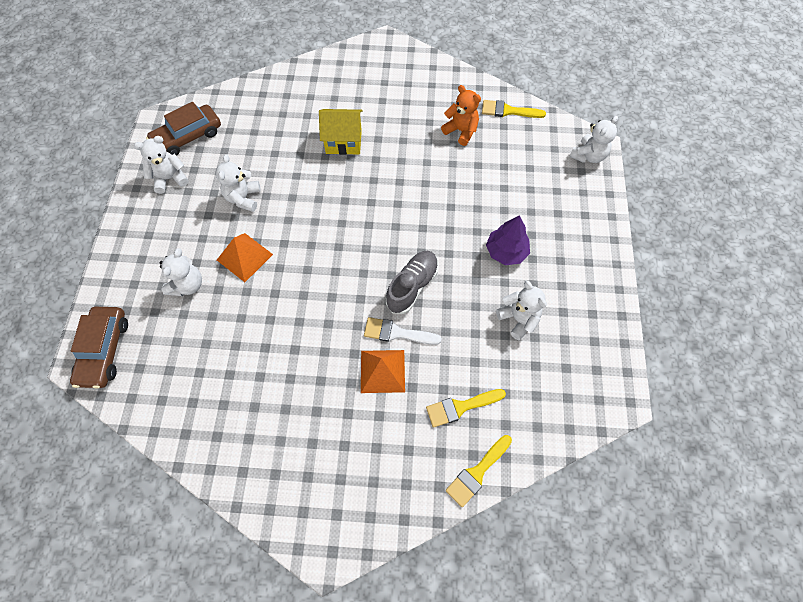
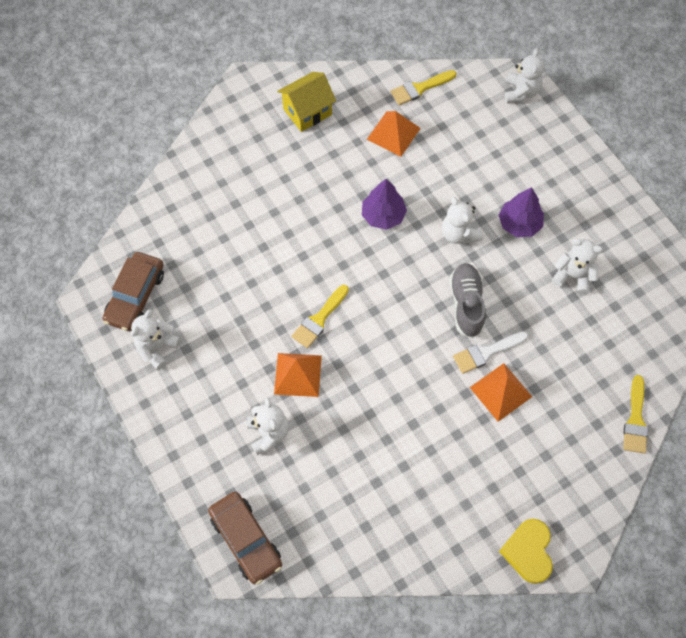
camera: 35 degrees left, 0 degrees up
(243, 198) = (247, 321): white teddy bear -> white teddy bear (459, 234)
(295, 517) = (528, 551): none -> yellow heart
(344, 142) = (294, 209): yellow house -> yellow house (307, 112)
(404, 183) = (383, 215): none -> purple tree
(461, 131) = (393, 133): orange teddy bear -> orange pyramid
(461, 407) = (584, 378): yellow brush -> yellow brush (319, 319)

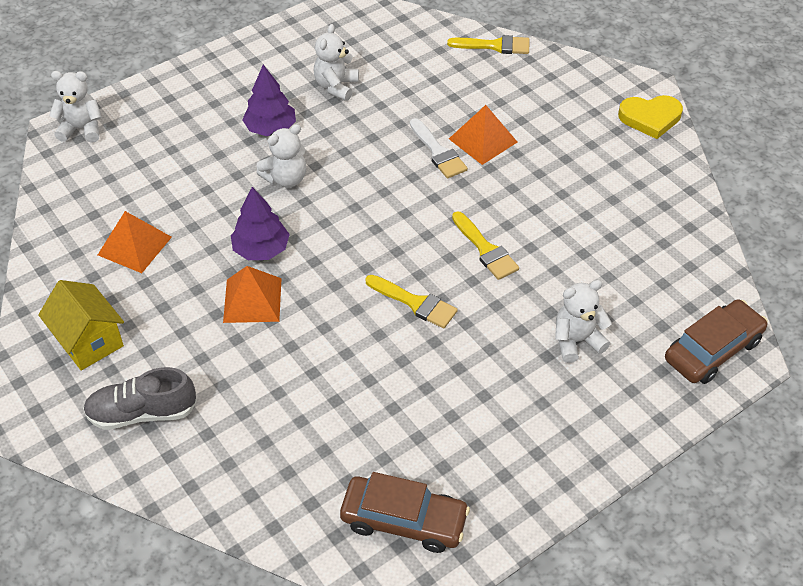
camera: 95 degrees left, 15 degrees down
(157, 348) = (481, 480): white teddy bear -> none
(297, 374) = (493, 318): orange pyramid -> orange pyramid (252, 300)
(420, 88) = (63, 222): yellow brush -> yellow brush (485, 249)
(466, 304) = (380, 169): grey shoe -> grey shoe (142, 413)

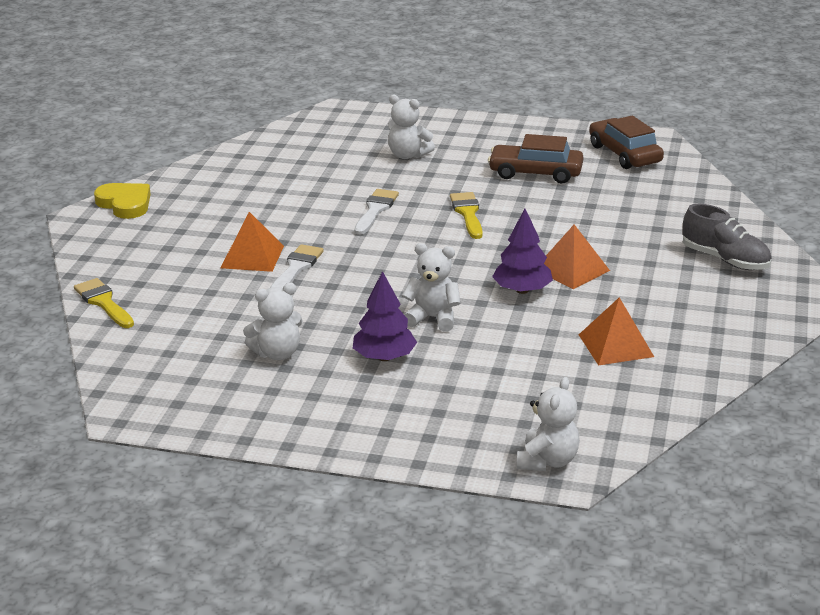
camera: 130 degrees left, 20 degrees down
(82, 129) = (547, 461): white teddy bear -> white teddy bear turned 120 degrees counterclockwise
(89, 341) = (722, 311): yellow house -> none
(485, 249) = (375, 210): yellow brush -> white brush
(713, 350) = (347, 119): brown car -> brown car (535, 173)

